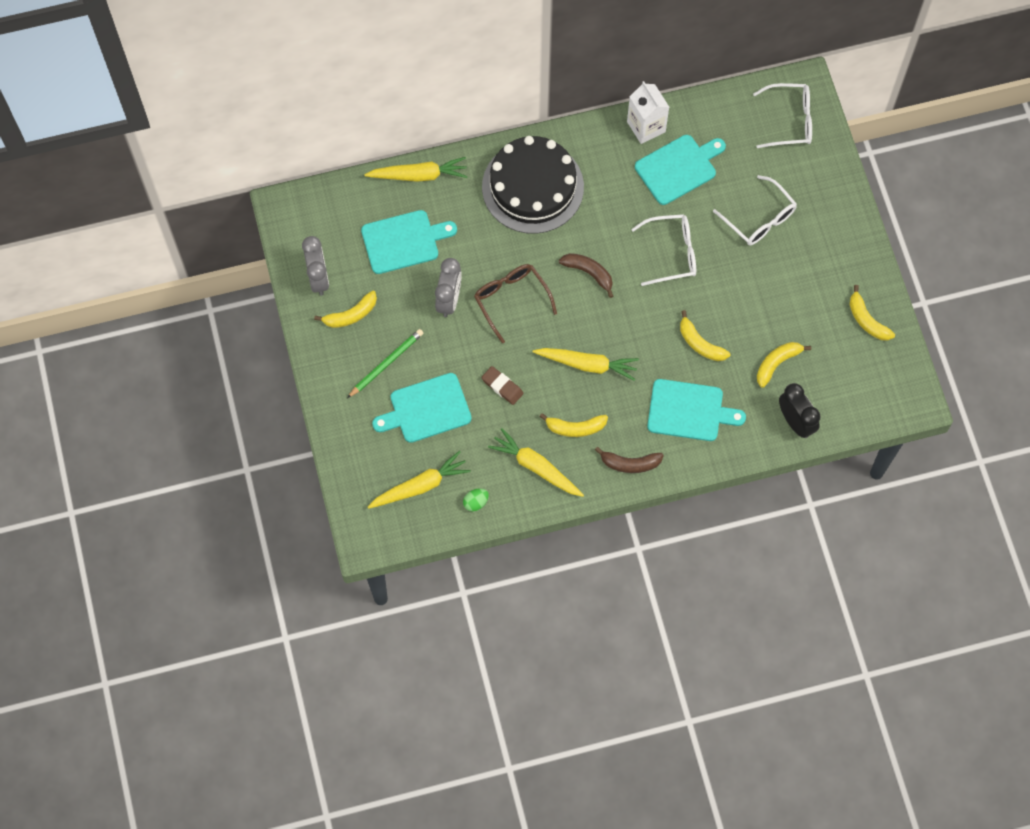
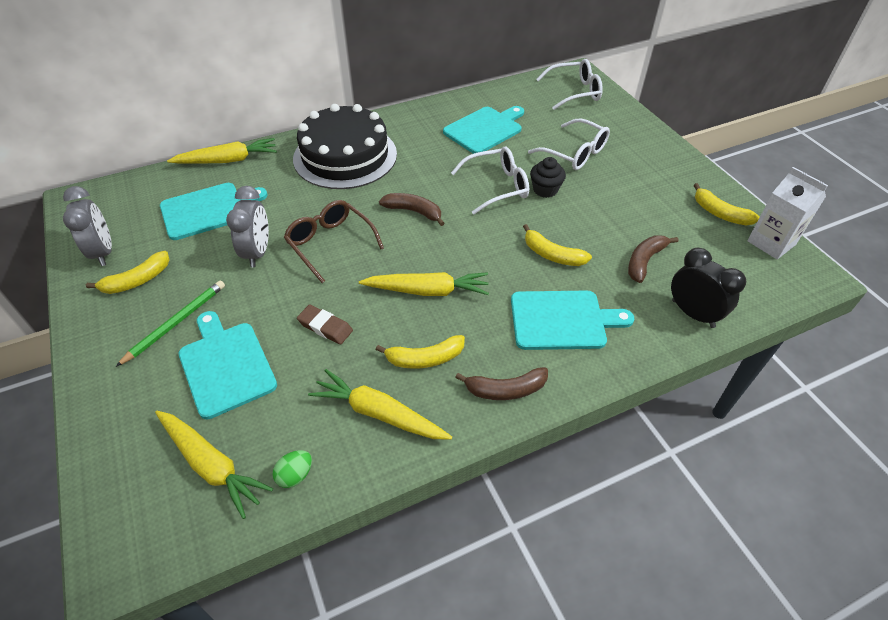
camera: 10 degrees left, 20 degrees down
(420, 486) = (211, 465): yellow carrot -> yellow carrot turned 75 degrees clockwise
(426, 409) = (226, 365): turquoise cutting board -> turquoise cutting board turned 90 degrees clockwise
(646, 127) = (447, 108): white carton -> white carton (771, 243)
(716, 264) = (545, 190): none -> black cupcake
(777, 363) = (644, 261): yellow banana -> brown banana

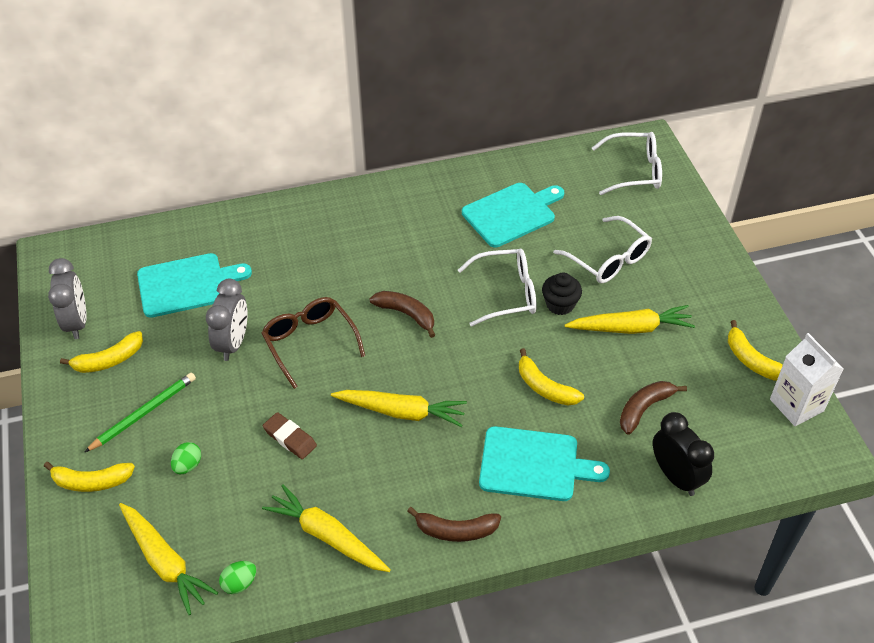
camera: 10 degrees right, 0 degrees up
(226, 365) = (188, 465): turquoise cutting board -> green egg
(228, 160) = (214, 222): yellow carrot -> yellow carrot (631, 328)
(345, 156) = (344, 232): black cake -> none
(425, 358) = (383, 486): yellow banana -> yellow banana (91, 482)

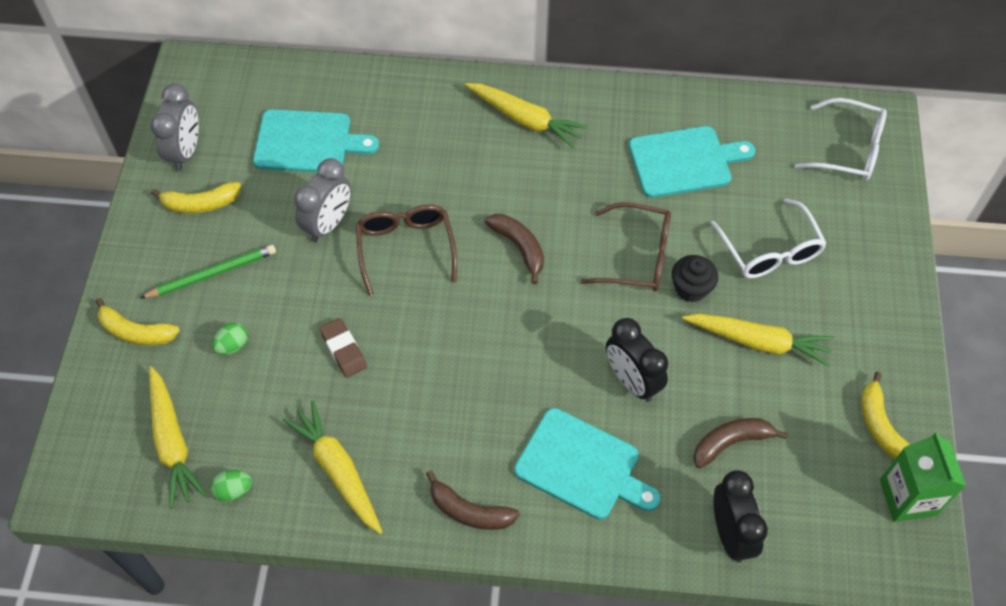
camera: 20 degrees right, 10 degrees up
(401, 412) = (468, 358): yellow carrot -> yellow carrot (525, 120)
(506, 293) = (637, 256): white glasses -> brown glasses
(545, 387) = (632, 381): yellow banana -> black clock
(796, 405) = (908, 497): white carton -> green carton

